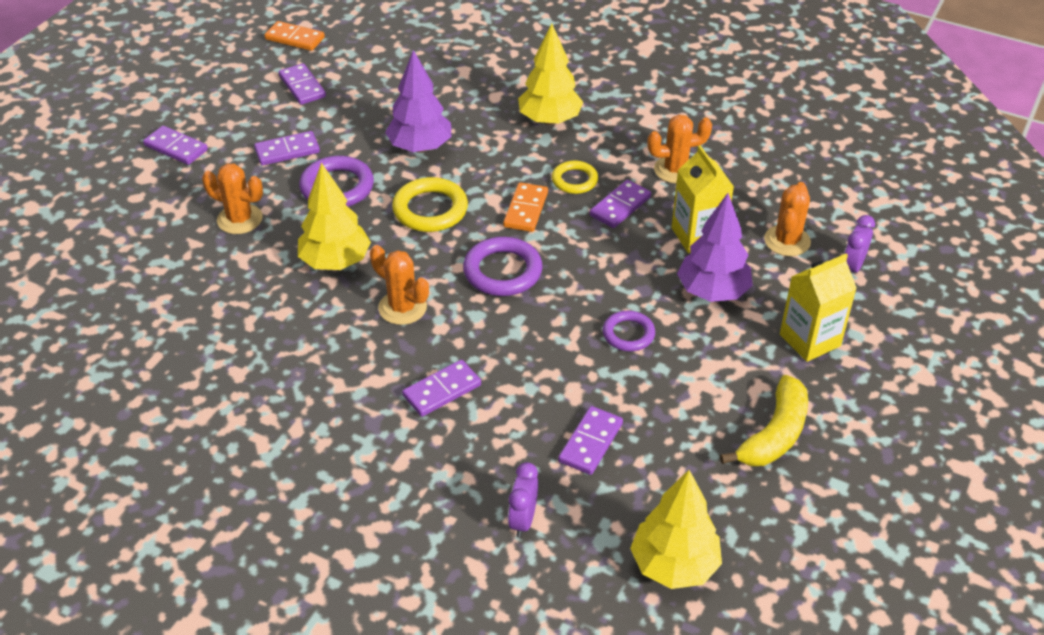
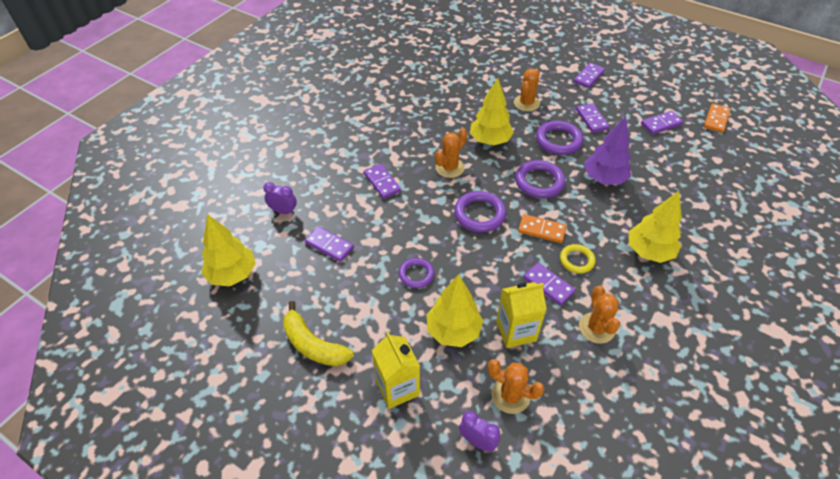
camera: 95 degrees right, 5 degrees up
(430, 209) = (539, 182): yellow ring -> purple ring
(712, 292) = (453, 331): purple tree -> yellow tree

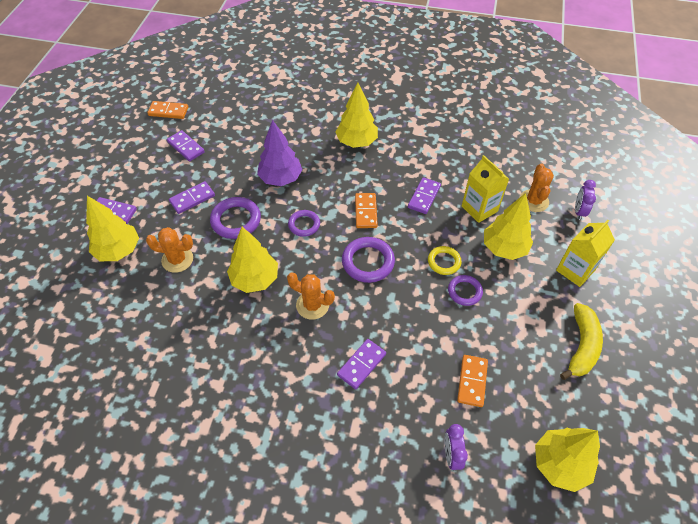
camera: 110 degrees left, 5 degrees up
(329, 245) = (472, 381): purple domino -> orange domino
(539, 182) = (304, 225): purple ring -> purple ring, size x0.63
(546, 76) = (118, 250): none -> yellow tree
(576, 260) = (388, 183): yellow ring -> yellow ring (444, 262)
(596, 328) = (448, 163): orange cactus -> none

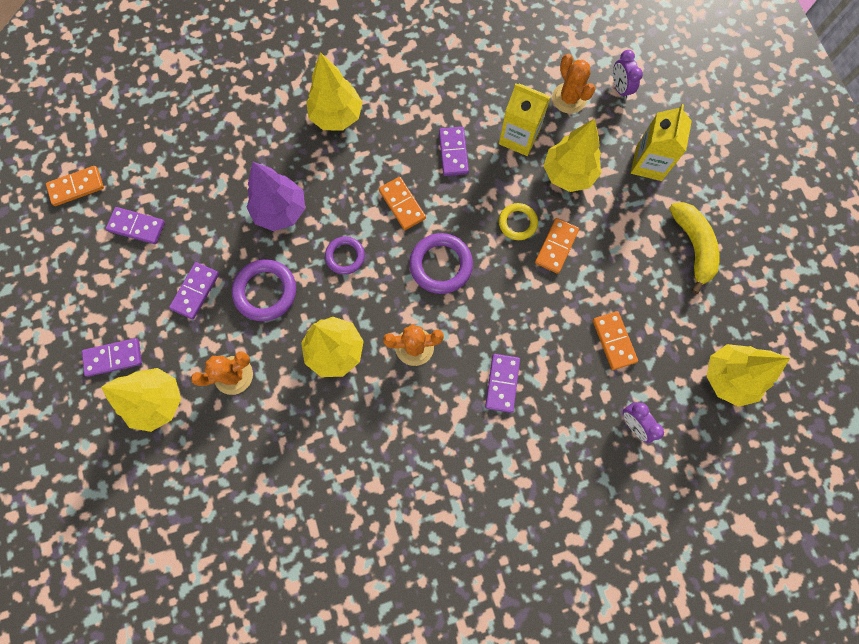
camera: 30 degrees left, 20 degrees up
(464, 291) = (556, 247): purple ring -> orange domino

